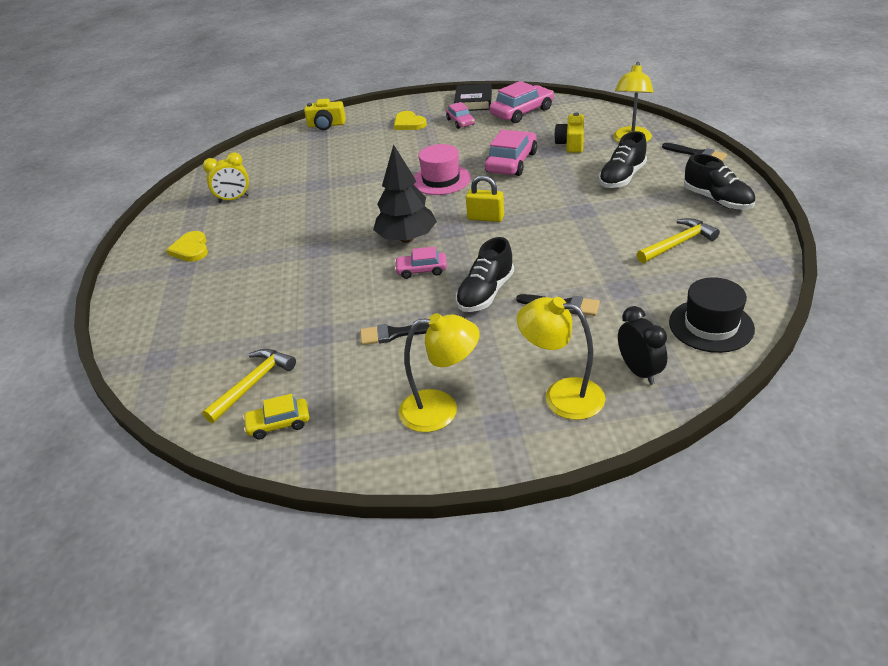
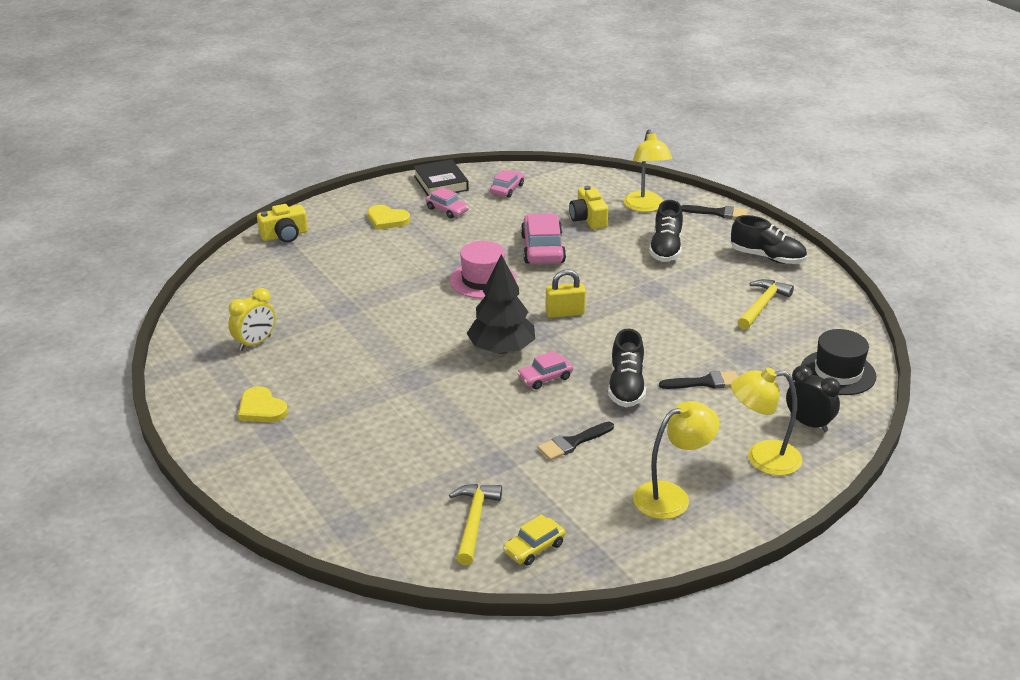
camera: 30 degrees left, 5 degrees down
(522, 112) = (507, 189): pink car -> pink car, size x0.58

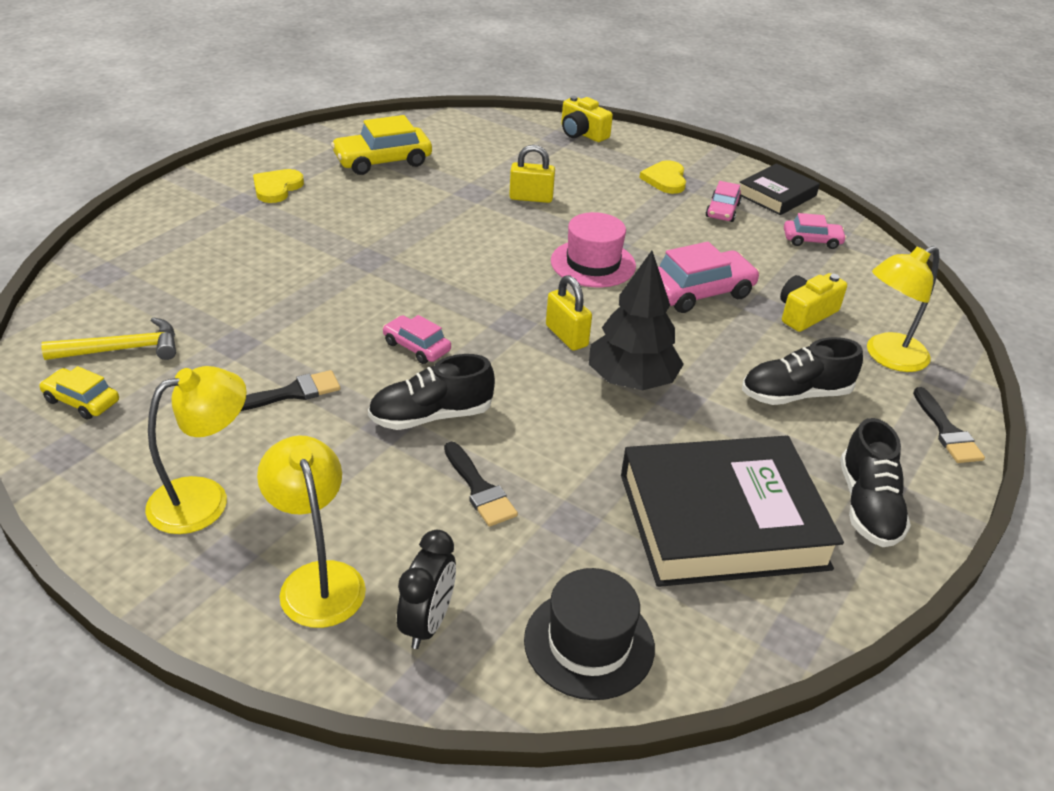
camera: 65 degrees right, 5 degrees up
(255, 343) = (383, 161): yellow clock -> yellow car
(372, 284) = (531, 198): none -> yellow padlock
(501, 349) = (458, 304): black tree -> black tree (631, 381)
(572, 443) = (291, 393): black brush -> black brush turned 120 degrees clockwise
(671, 496) = (204, 498): yellow lamp -> yellow lamp turned 75 degrees counterclockwise
(762, 305) = (722, 520): yellow hammer -> black book

